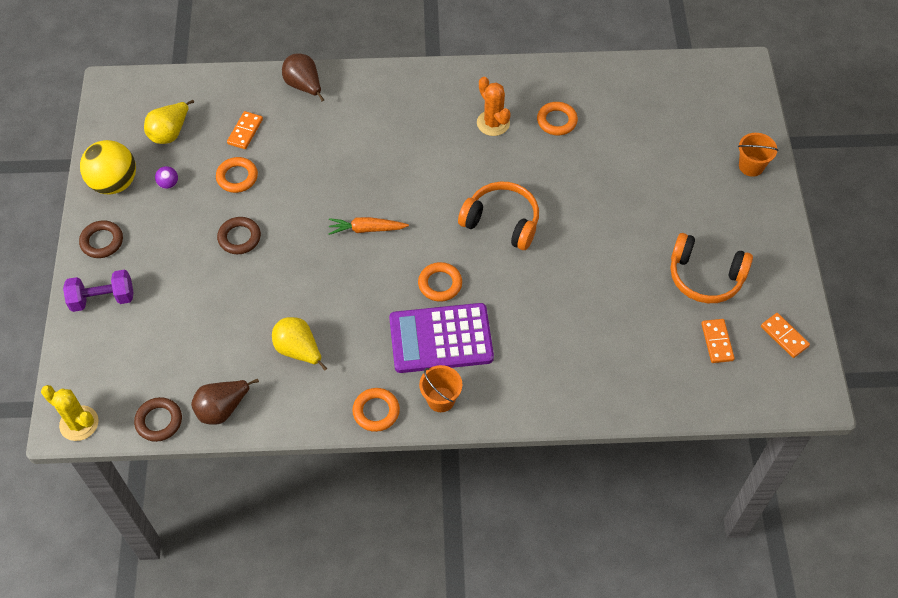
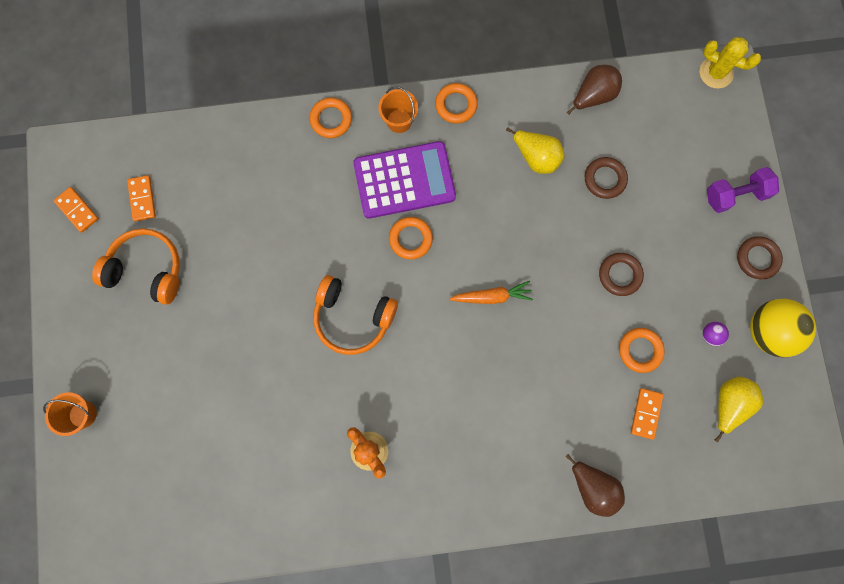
camera: 175 degrees right, 20 degrees up
(159, 421) = (646, 80): brown ring -> brown ring (605, 179)
(557, 121) = (297, 460): orange ring -> orange ring (331, 119)

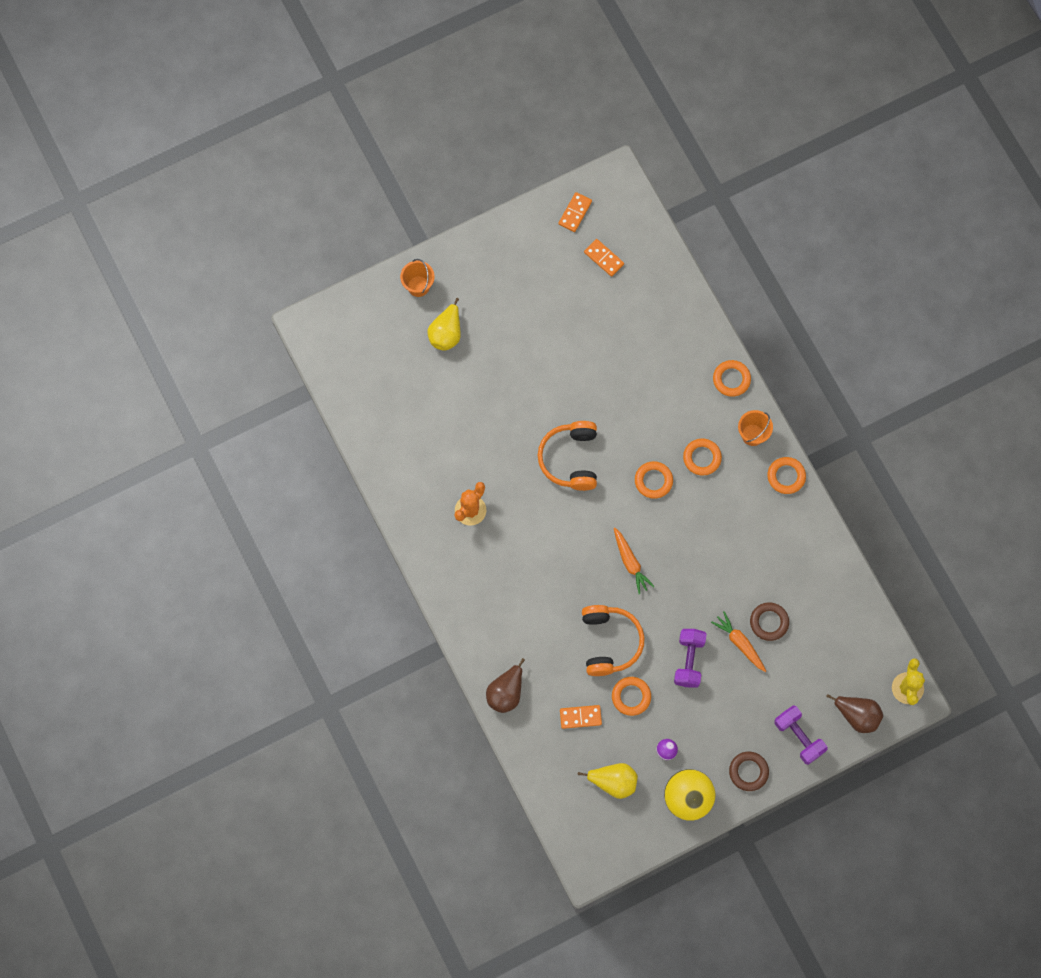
camera: 70 degrees right, 5 degrees down
(142, 199) = (604, 258): orange domino -> orange domino turned 75 degrees clockwise
(147, 270) = (547, 286): orange headphones -> orange headphones (609, 642)
(404, 180) = (702, 458): purple calculator -> orange ring
(536, 157) = (765, 559): yellow pear -> yellow pear (446, 333)
(593, 96) = (841, 589): brown pear -> brown pear (857, 715)
(617, 216) = (740, 643): none -> orange carrot
(620, 275) = (689, 661): brown ring -> purple dumbbell

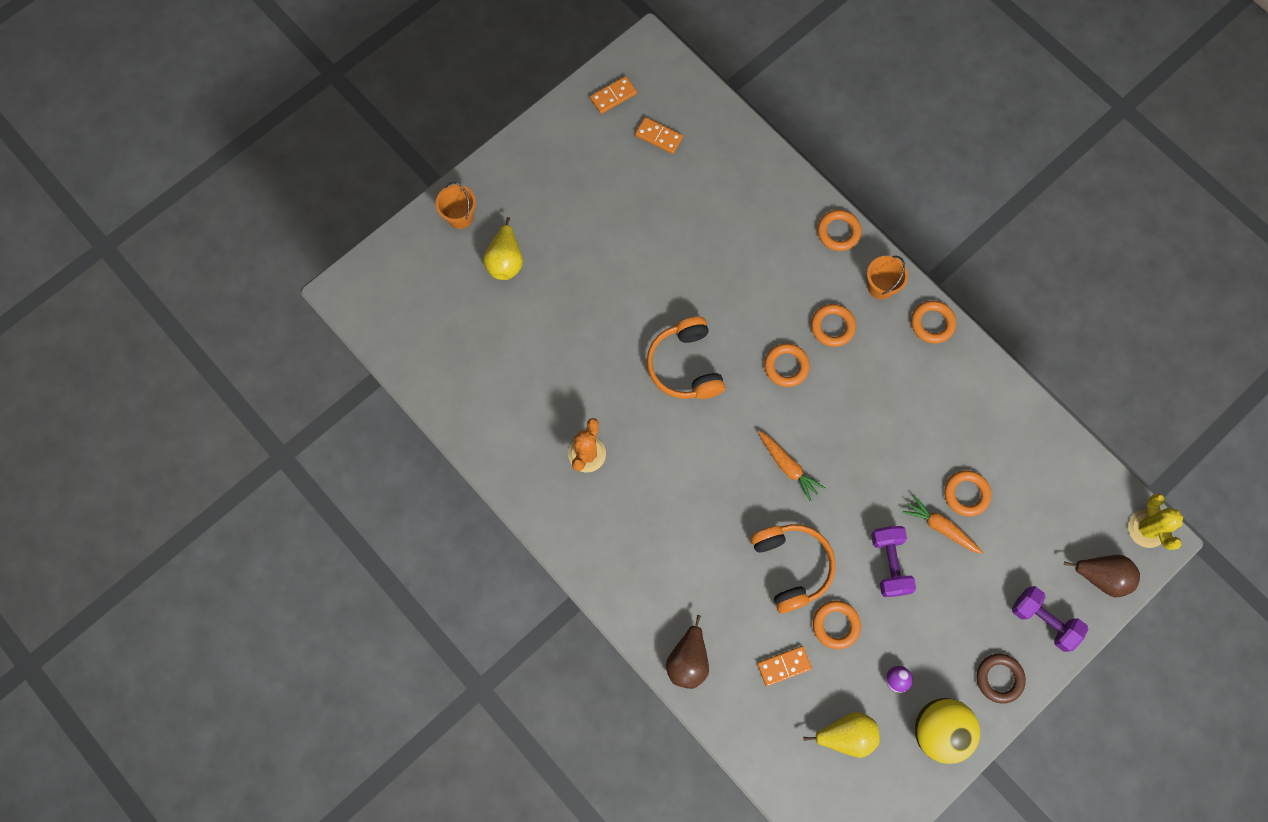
camera: 15 degrees left, 0 degrees up
(575, 213) = (613, 96): orange domino -> orange domino turned 45 degrees clockwise
(769, 622) = (966, 494): brown ring -> orange ring

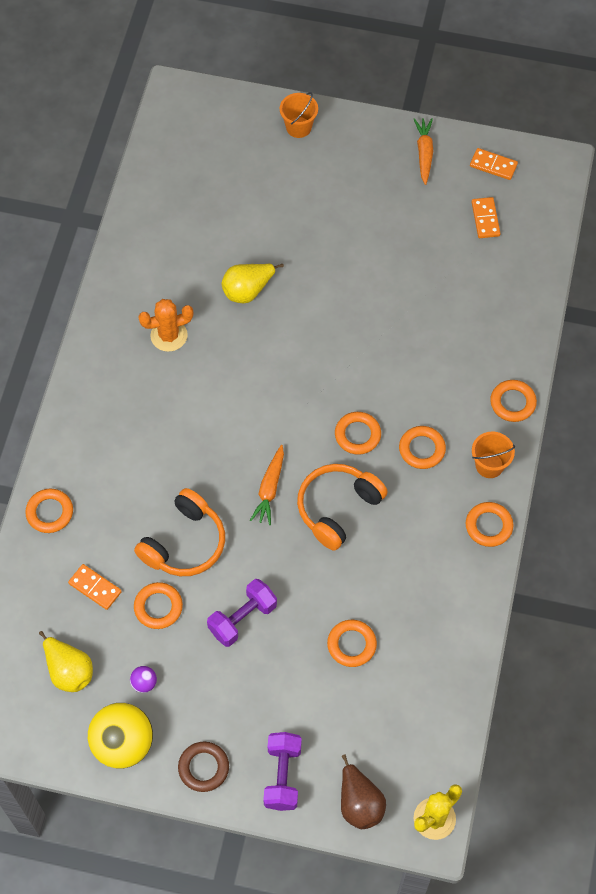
camera: 55 degrees right, 10 degrees down
(505, 261) = (286, 180): yellow pear -> yellow pear (248, 290)
(685, 366) = (299, 360): orange headphones -> orange headphones (338, 508)
(688, 660) = (50, 512): brown pear -> orange ring
(941, 527) = (305, 641): orange carrot -> orange carrot (424, 153)

